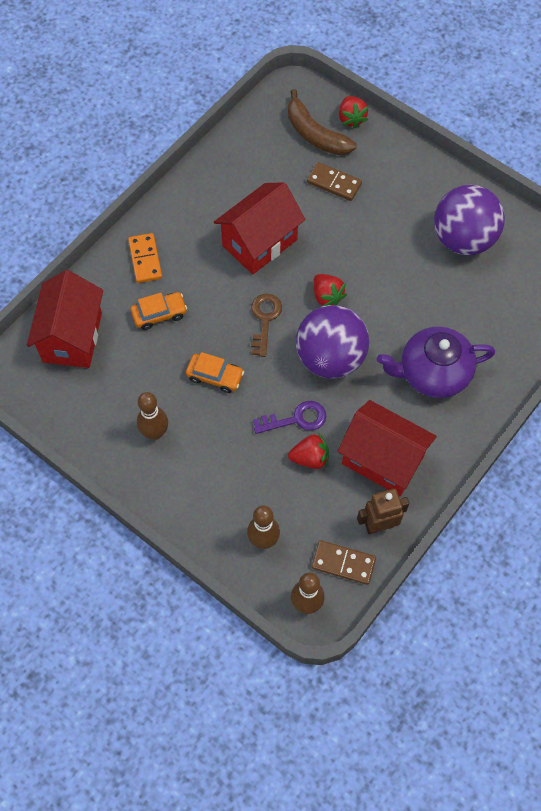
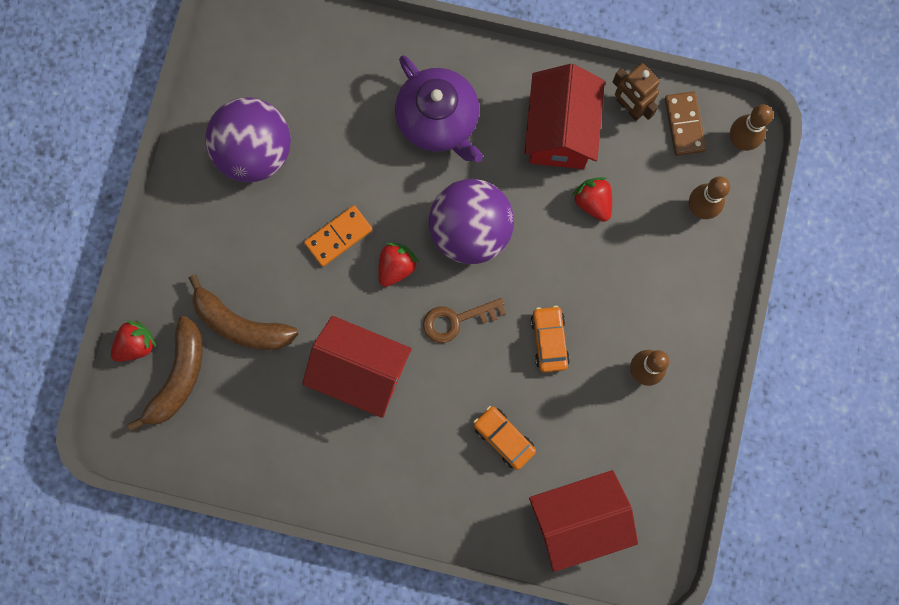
camera: 115 degrees left, 15 degrees up
(145, 259) = (442, 490): orange domino -> orange domino (338, 237)
(296, 419) = (557, 234): purple key -> none
(334, 183) = (240, 324): brown domino -> brown banana

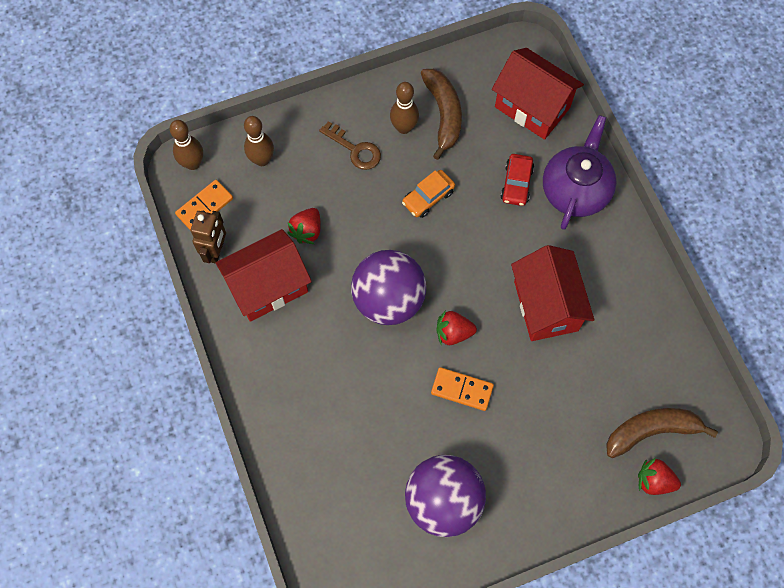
camera: 125 degrees left, 10 degrees down
(240, 324) = (579, 414): brown banana -> brown banana (443, 114)
(439, 121) = (320, 378): purple teapot -> purple teapot (575, 190)
(456, 320) = (460, 266): brown key -> brown key (355, 149)
(503, 438) = (516, 184): orange car -> red car
(684, 124) = (205, 207): brown domino -> orange domino

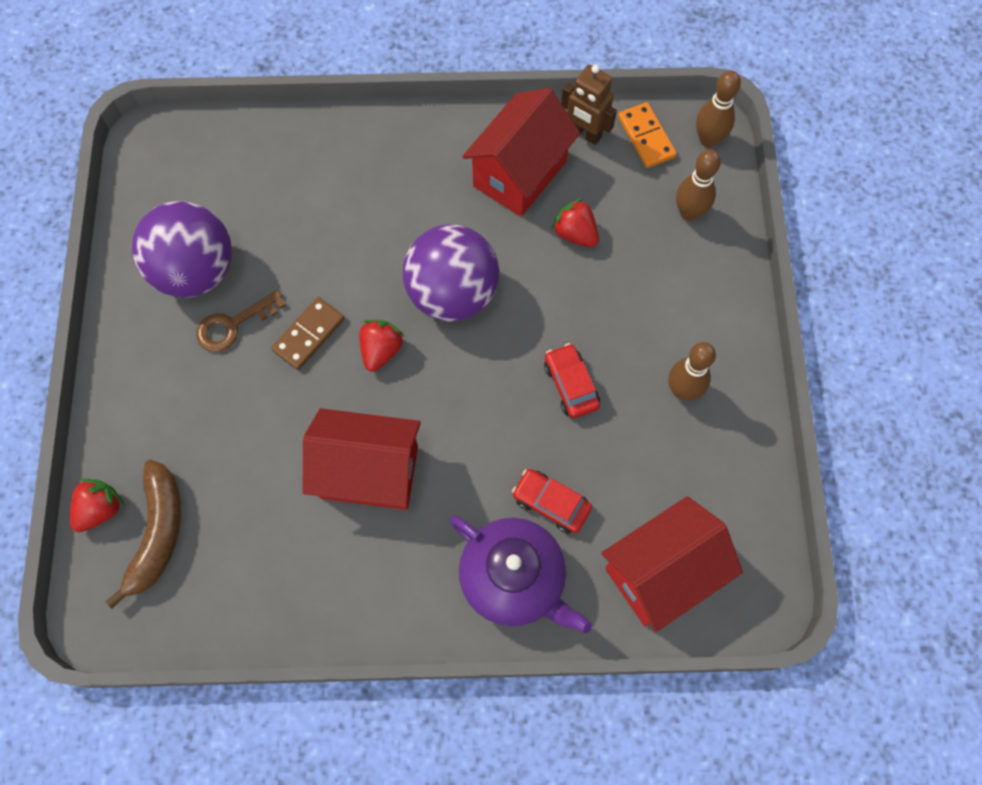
camera: 110 degrees right, 0 degrees up
(268, 286) = (519, 173): red house -> red house turned 45 degrees clockwise
(355, 149) = (669, 321): brown key -> brown key (233, 325)
(428, 197) = (570, 385): orange car -> red car
(443, 114) = (687, 448): brown banana -> none
(462, 389) = (309, 335): orange domino -> brown domino

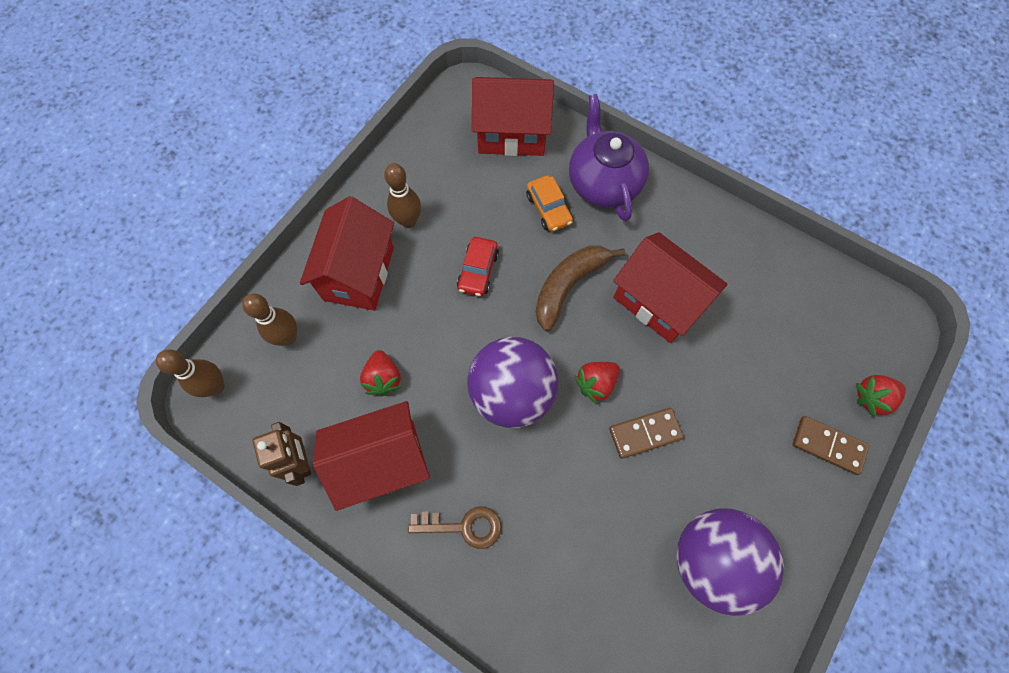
camera: 145 degrees left, 0 degrees up
(129, 432) = (828, 445): none -> brown domino
(158, 533) = (833, 353): brown banana -> brown banana (568, 286)
(233, 325) = (702, 483): brown key -> brown key (464, 526)
(551, 503) = (548, 208): red car -> orange car
(646, 137) = (258, 423): orange domino -> none
(680, 307) = (359, 273): none -> red house

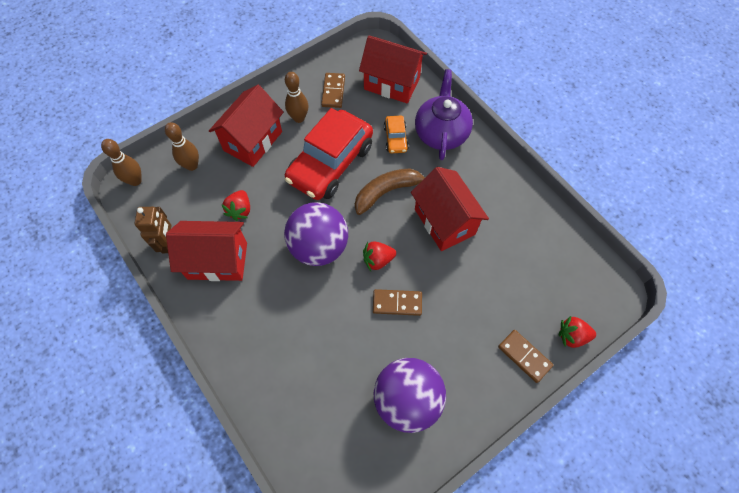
camera: 20 degrees right, 5 degrees down
(439, 169) = (333, 91): none -> brown domino
(464, 526) = (251, 318): brown key -> none
(478, 271) = (330, 163): red car -> red car, size x2.25

